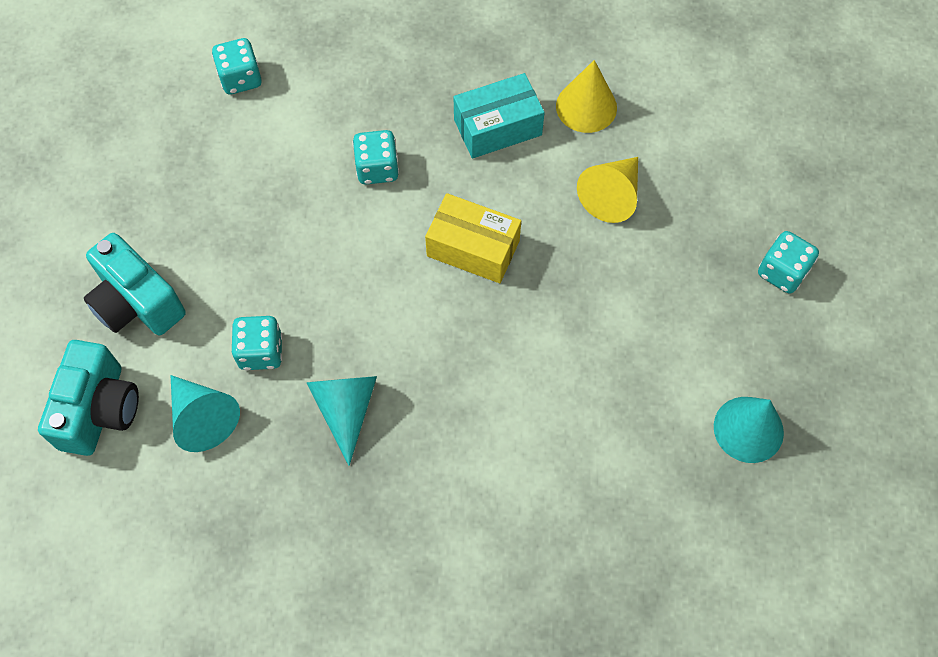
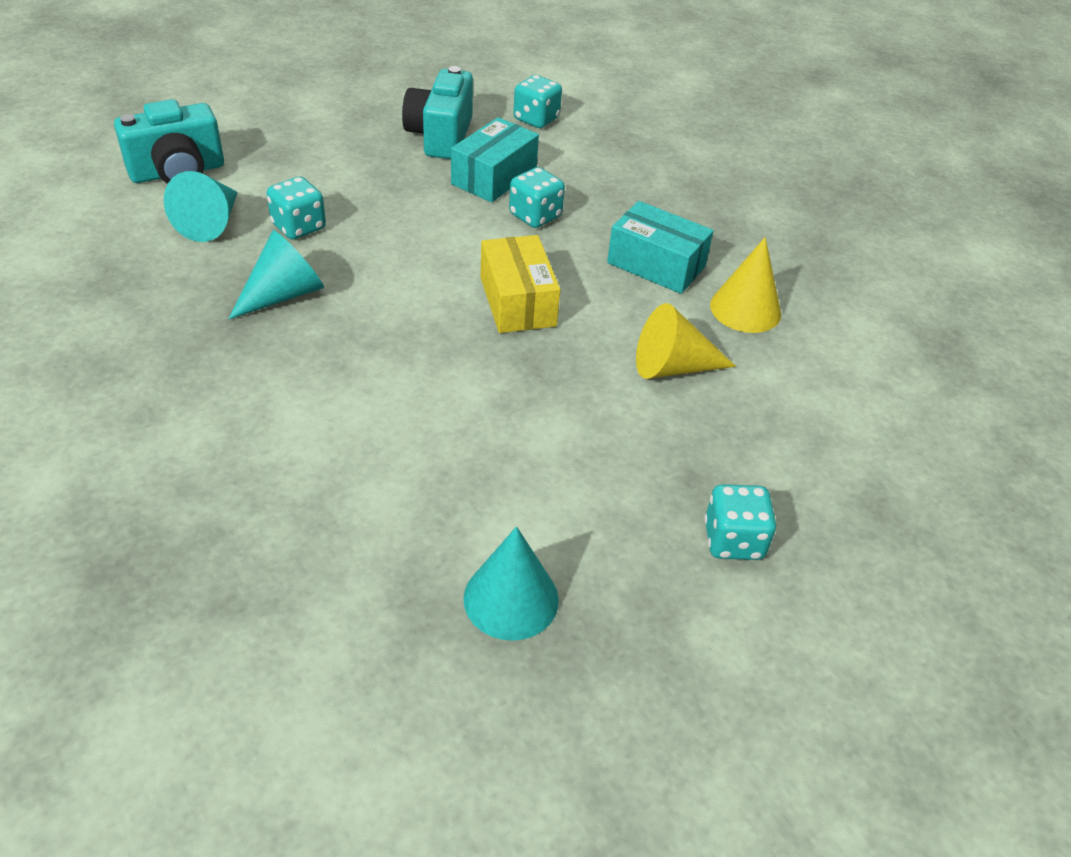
camera: 50 degrees right, 20 degrees down
(137, 303) = (288, 152): turquoise camera -> turquoise camera (440, 136)
(301, 164) = (494, 177): none -> turquoise box

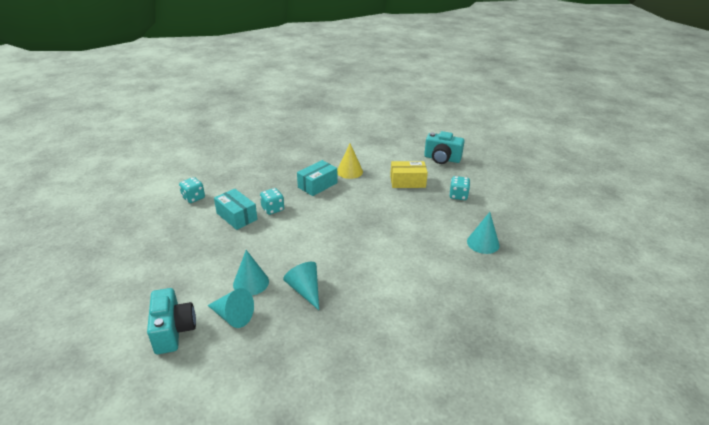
camera: 75 degrees left, 10 degrees down
(299, 227) = (251, 282): turquoise dice -> turquoise cone
(440, 136) = (192, 228): turquoise camera -> turquoise camera (442, 159)
(518, 301) = (330, 221): yellow box -> yellow box (407, 182)
(672, 367) = (377, 192): yellow cone -> none

